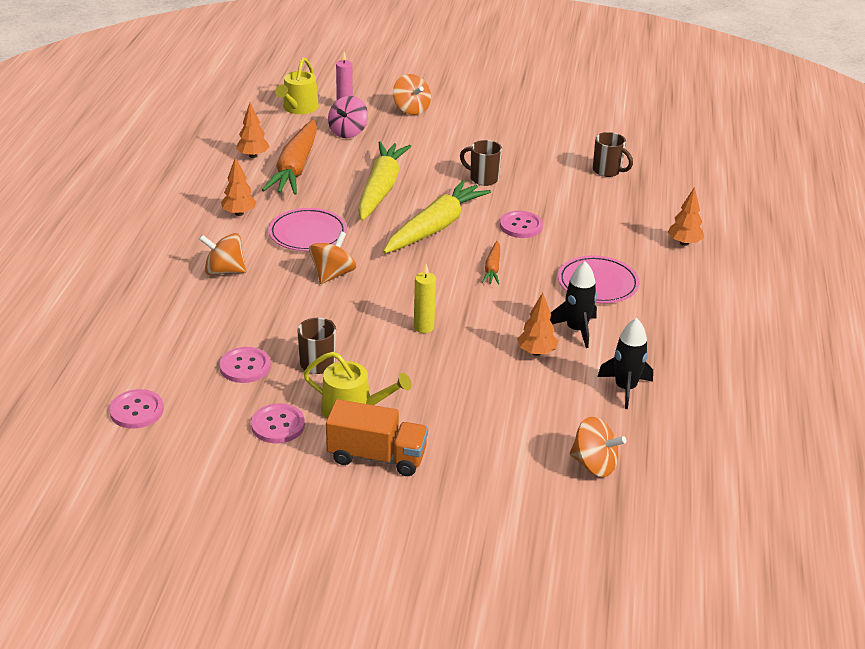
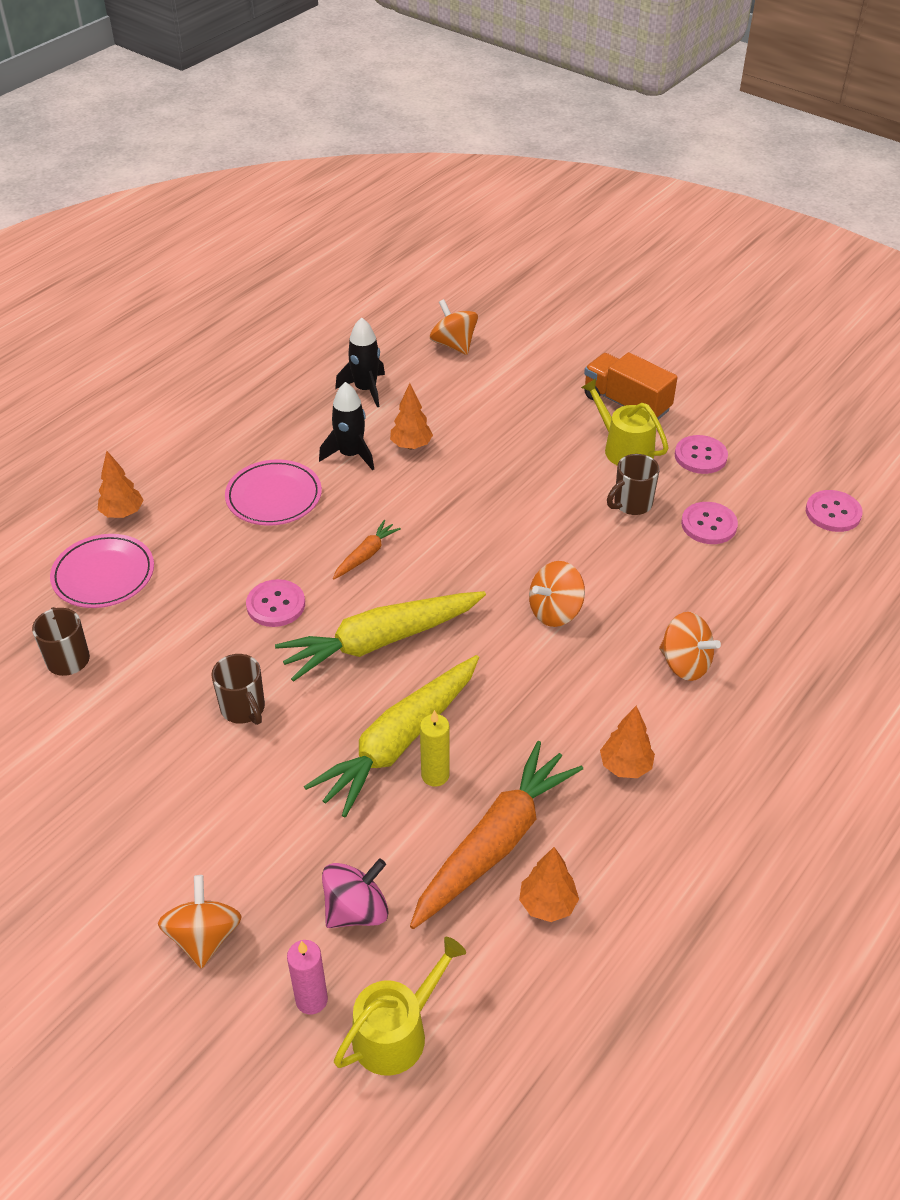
camera: 150 degrees left, 10 degrees up
(307, 233) = (549, 690): pink plate -> pink plate (103, 575)
(423, 327) = (499, 508): yellow candle -> yellow candle (435, 775)

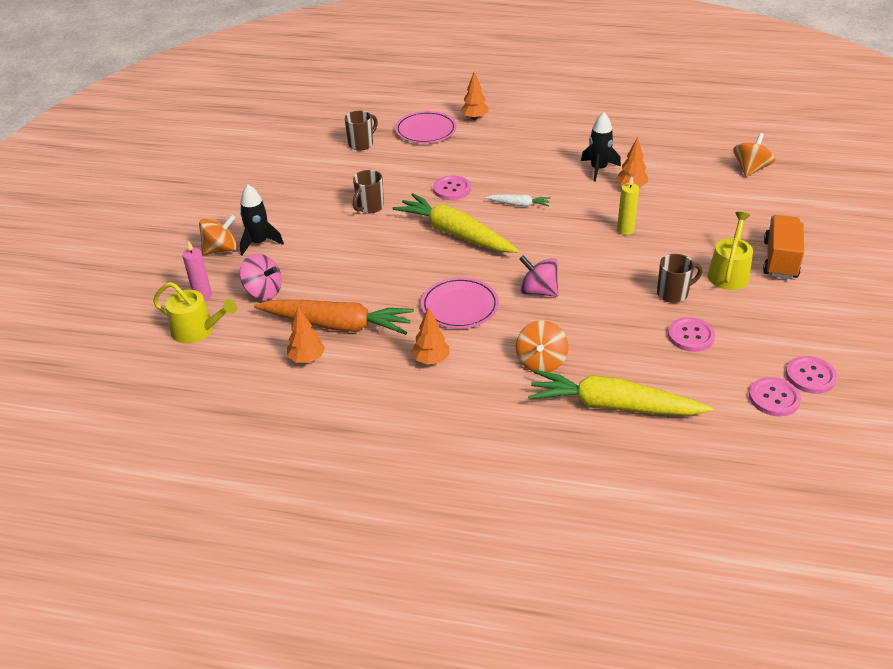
camera: 65 degrees right, 5 degrees down
(274, 497) = (535, 157): pink plate -> pink plate (459, 306)
(365, 389) = (664, 153): black rocket -> black rocket (259, 243)
(366, 555) = (519, 204): orange carrot -> white carrot
(399, 742) = (385, 266): yellow carrot -> yellow carrot (613, 405)
(435, 775) = (371, 287): yellow candle -> yellow candle (625, 230)
(555, 611) = (538, 291): orange spinning top -> pink spinning top
(631, 504) = (673, 293): brown mug -> brown mug turned 135 degrees clockwise
(700, 456) = (762, 311): pink button -> pink button (810, 376)

